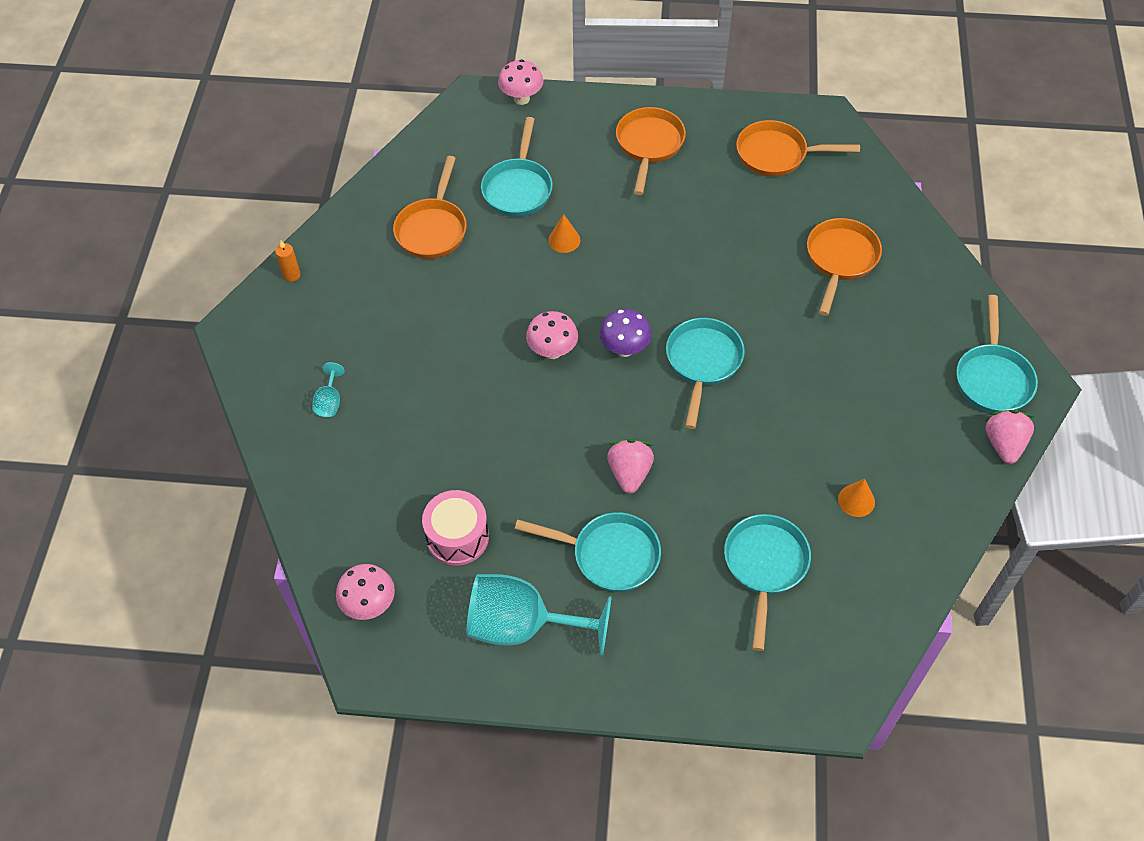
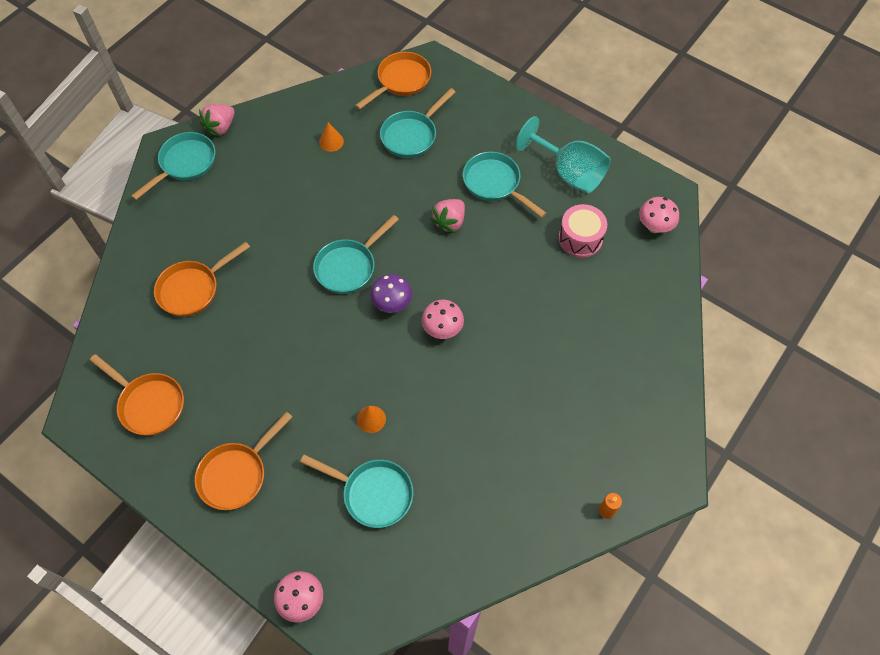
camera: 150 degrees left, 5 degrees up
(329, 402) = (623, 376): turquoise goblet -> none
(433, 229) = (467, 491): orange pan -> orange pan (401, 81)
(518, 188) = (373, 493): turquoise pan -> turquoise pan turned 75 degrees clockwise

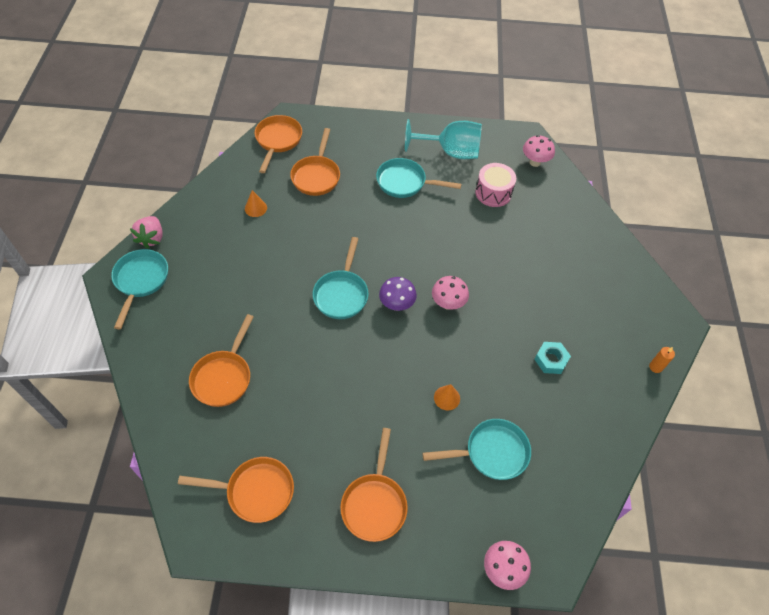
camera: 35 degrees left, 5 degrees down
(412, 135) = (316, 176): turquoise pan -> orange pan
(449, 222) = (393, 225): pink strawberry -> none
(501, 441) = (551, 360): none -> turquoise nut

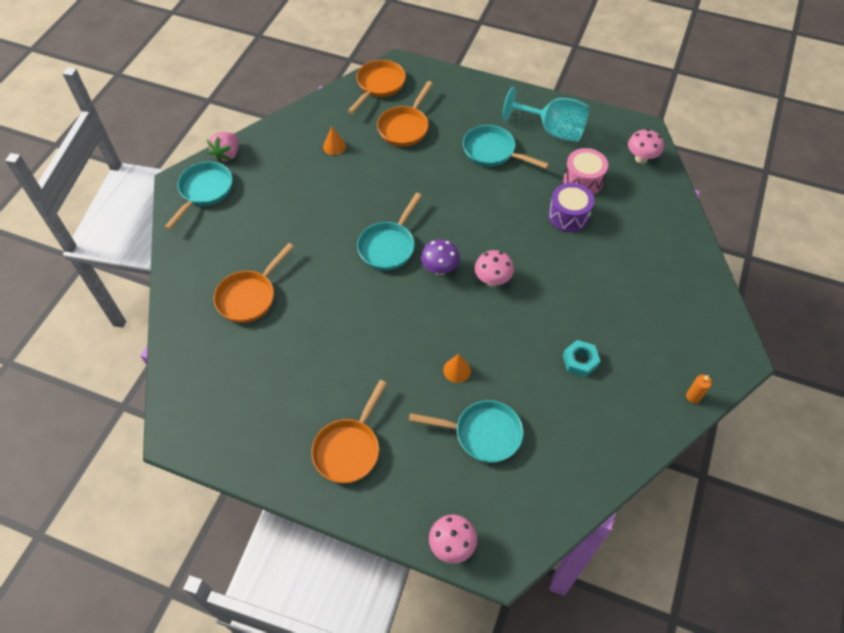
camera: 20 degrees right, 0 degrees up
(255, 491) = (242, 407): orange pan -> none
(492, 228) = (568, 216): none -> purple drum

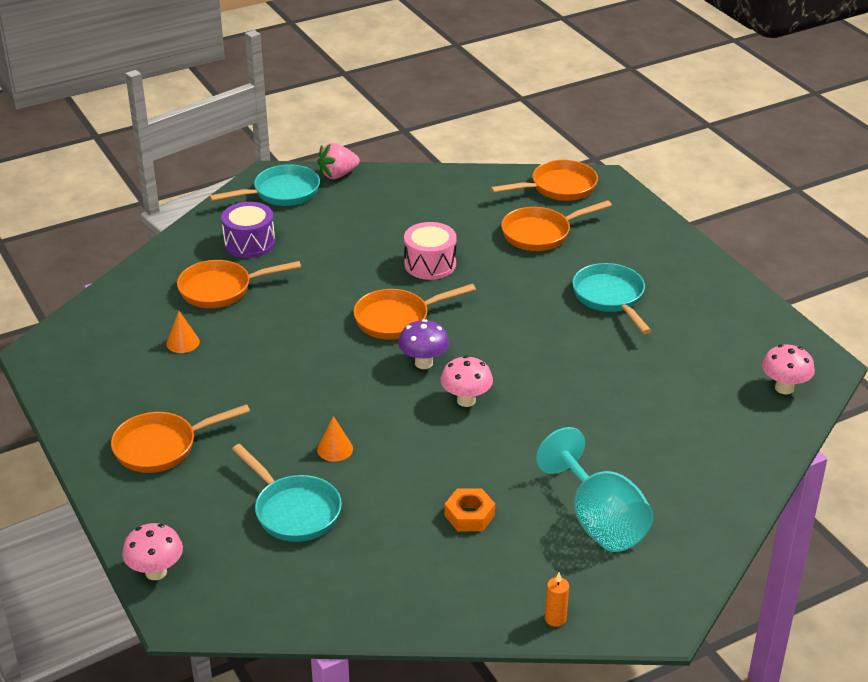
camera: 40 degrees right, 20 degrees down
(334, 146) = (447, 215): orange cone -> orange cone (183, 342)
(389, 246) = (397, 319): turquoise pan -> orange pan
(552, 130) = (706, 312): turquoise goblet -> turquoise goblet (599, 521)
(568, 216) = (623, 393): purple drum -> purple drum (249, 243)
(580, 361) = (469, 515): turquoise nut -> orange nut
(583, 181) = (683, 372): pink drum -> pink drum (430, 264)

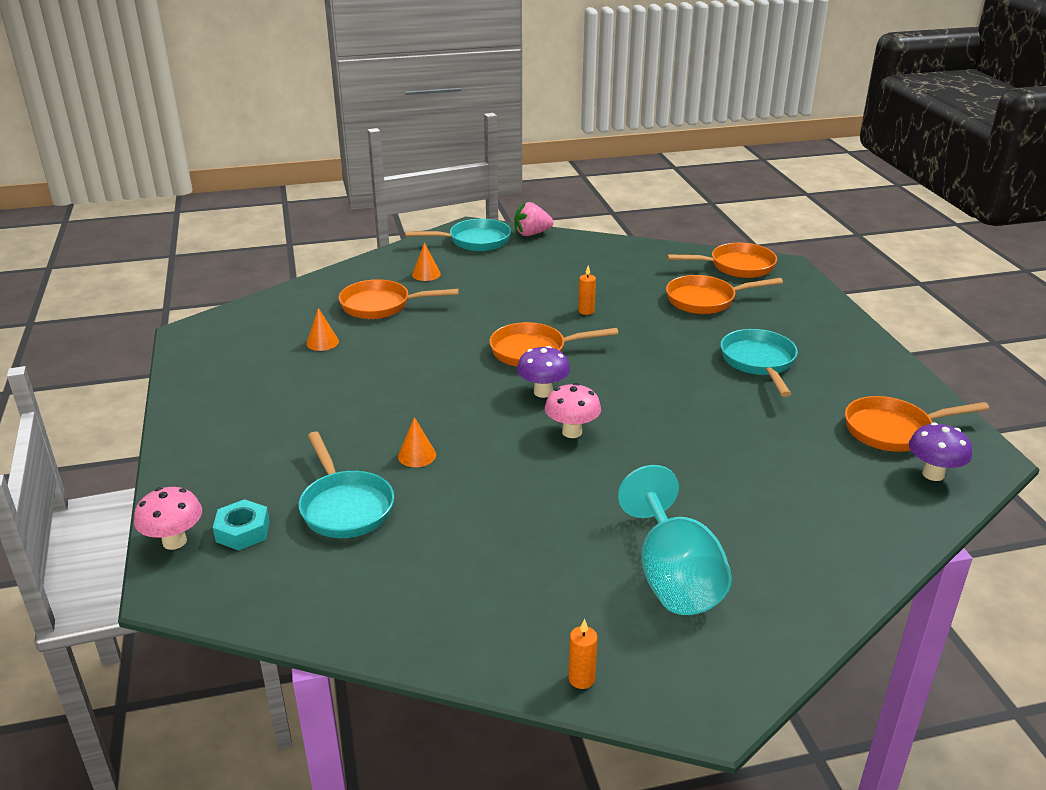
camera: 15 degrees right, 5 degrees down
(162, 447) = (251, 426): orange pan -> orange pan (893, 430)
(213, 551) = (243, 531): none -> turquoise nut
(249, 243) = (426, 274): purple drum -> orange cone
(430, 264) = (586, 311): pink drum -> orange candle
(469, 515) = (528, 544): orange nut -> none
(784, 388) = (933, 474): pink mushroom -> purple mushroom

